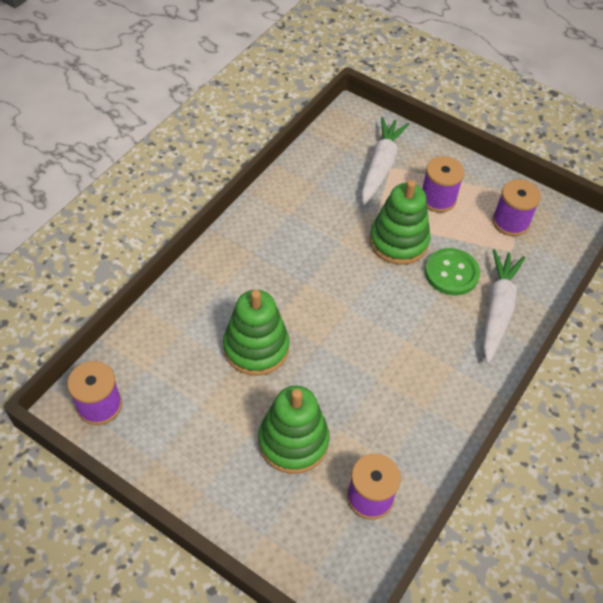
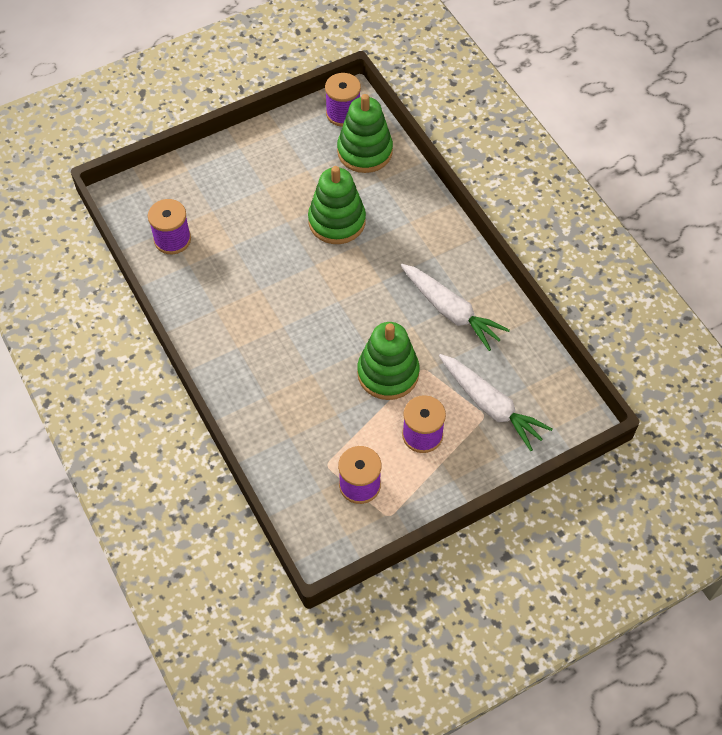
camera: 120 degrees right, 5 degrees up
(293, 441) = (243, 213): green stacking toy -> green stacking toy (364, 151)
(451, 273) = (329, 398): green button -> none
(497, 309) = (271, 413): white carrot -> white carrot (451, 311)

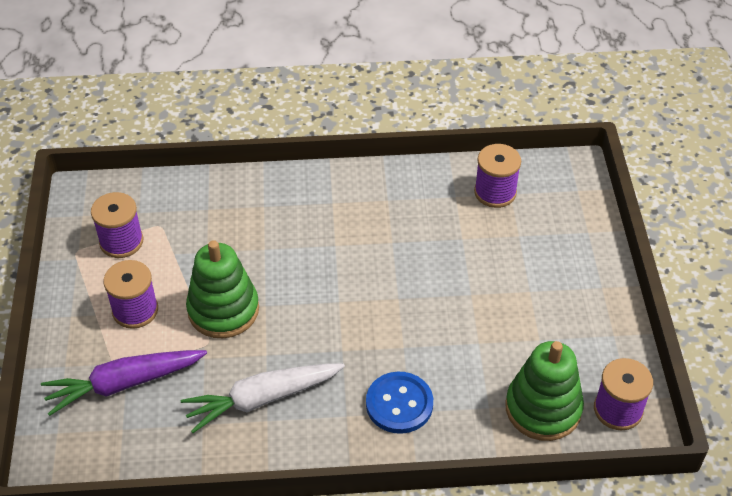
camera: 115 degrees right, 10 degrees down
(337, 221) = (447, 339): green stacking toy -> none
(407, 230) = (399, 404): none -> blue button
(491, 406) = (124, 384): white carrot -> purple carrot

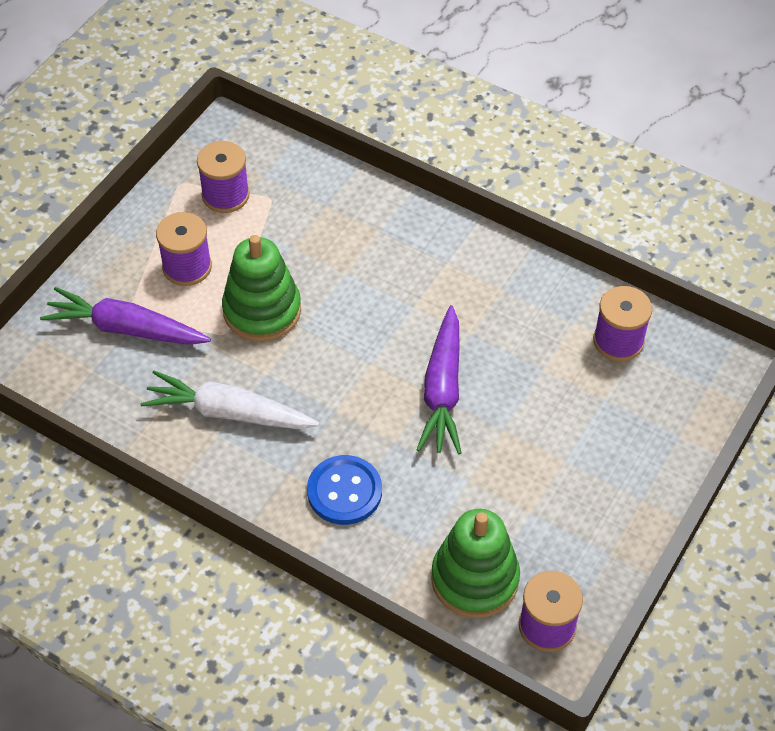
camera: 35 degrees right, 5 degrees up
(406, 291) = (443, 390): none -> purple carrot

